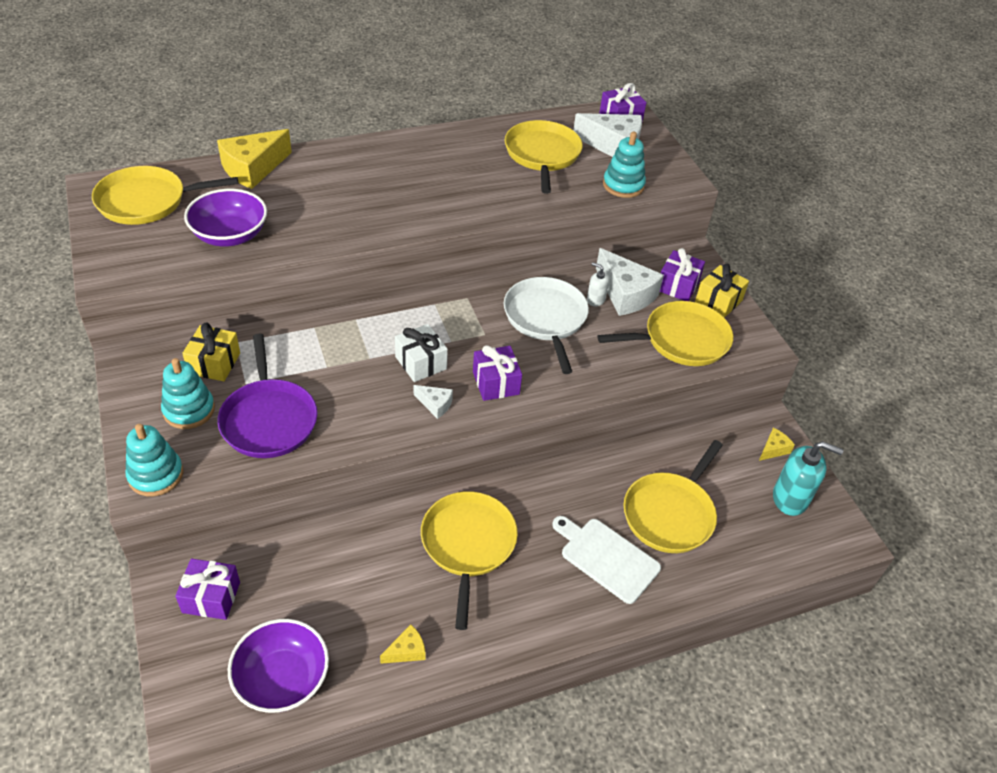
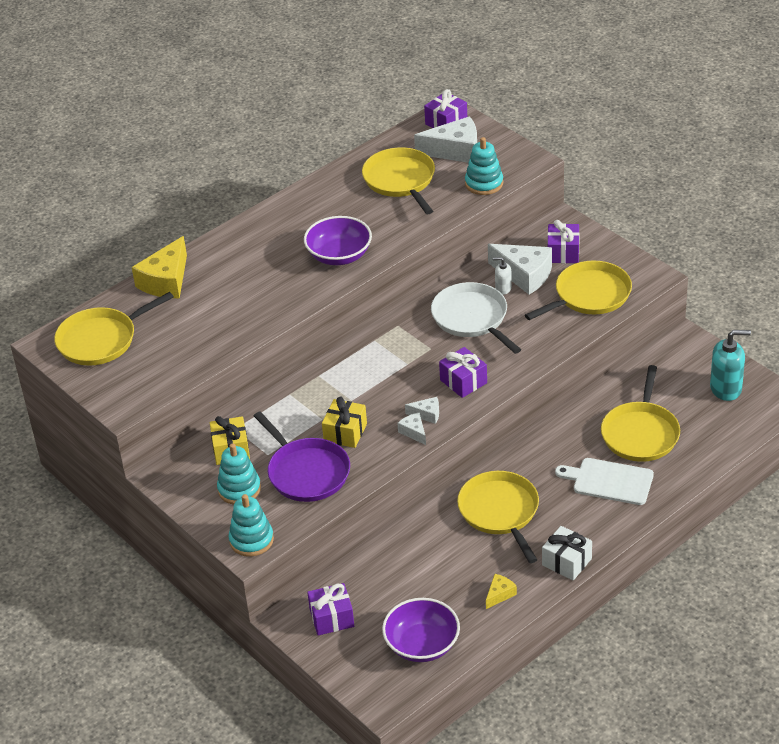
camera: 15 degrees left, 5 degrees down
(230, 235) = (193, 341): purple bowl -> purple bowl (339, 255)
(408, 419) = (414, 432): none -> white cheese
(421, 363) = (395, 388): white gift -> white gift (566, 562)
(718, 301) = (602, 253): yellow gift -> yellow gift (345, 432)
(773, 449) = (696, 357): yellow cheese -> none

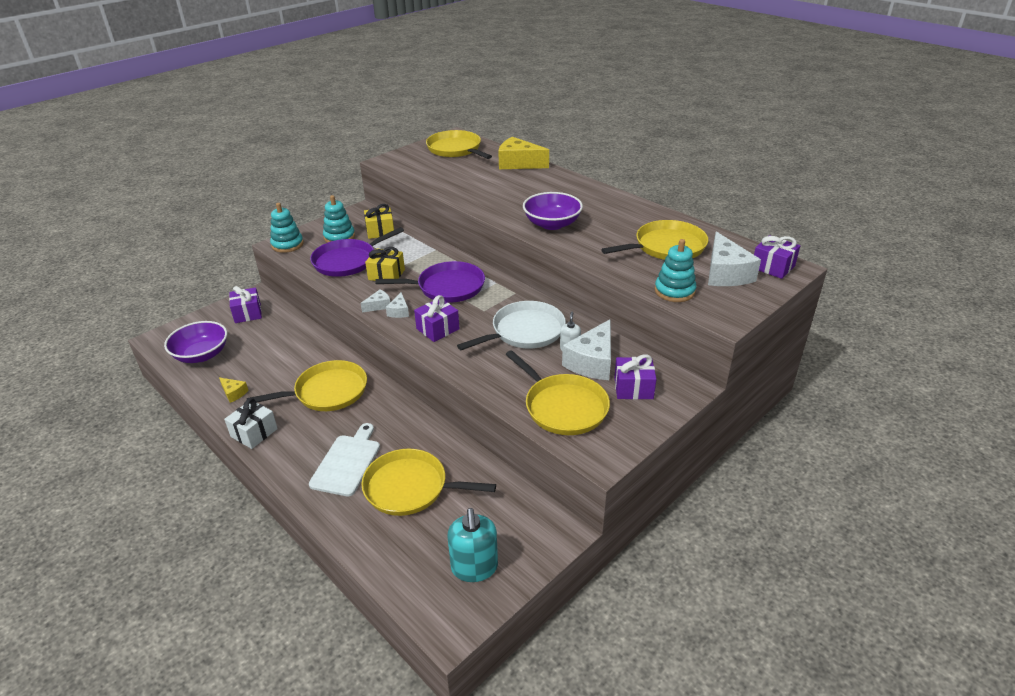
camera: 85 degrees right, 5 degrees down
(380, 379) = (447, 287): none -> purple pan

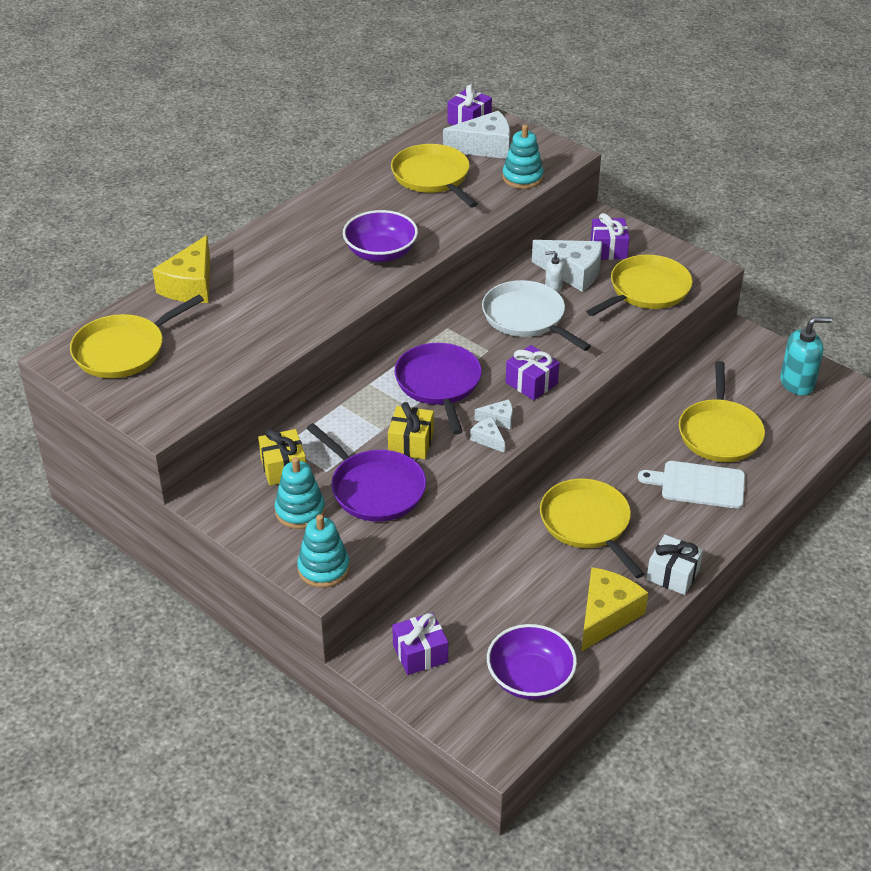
camera: 95 degrees left, 5 degrees up
(234, 393) = (606, 615): yellow cheese -> yellow cheese, size x2.06

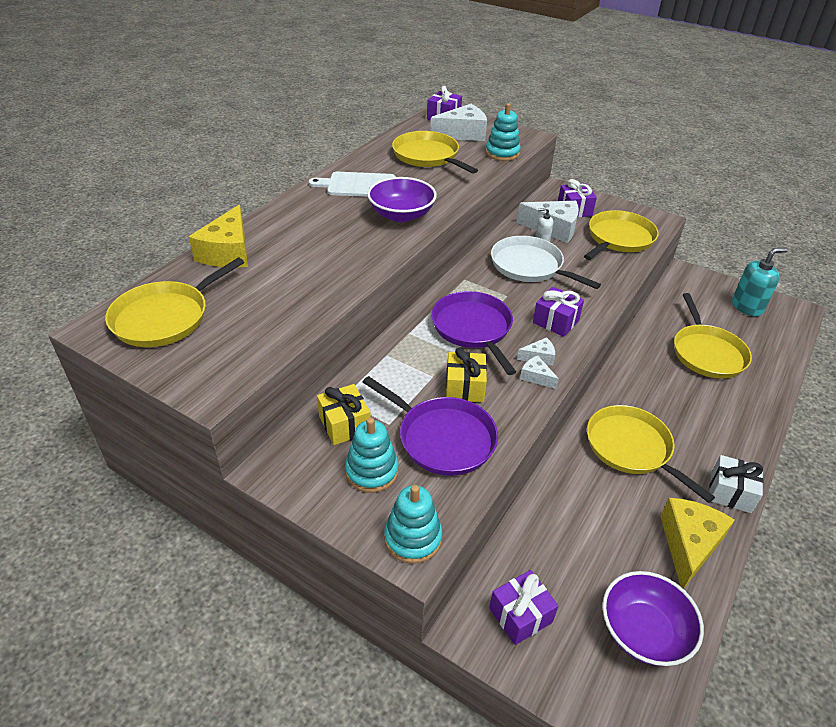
camera: 10 degrees left, 0 degrees up
(698, 484) = (711, 401): white cutting board -> white cutting board (358, 185)

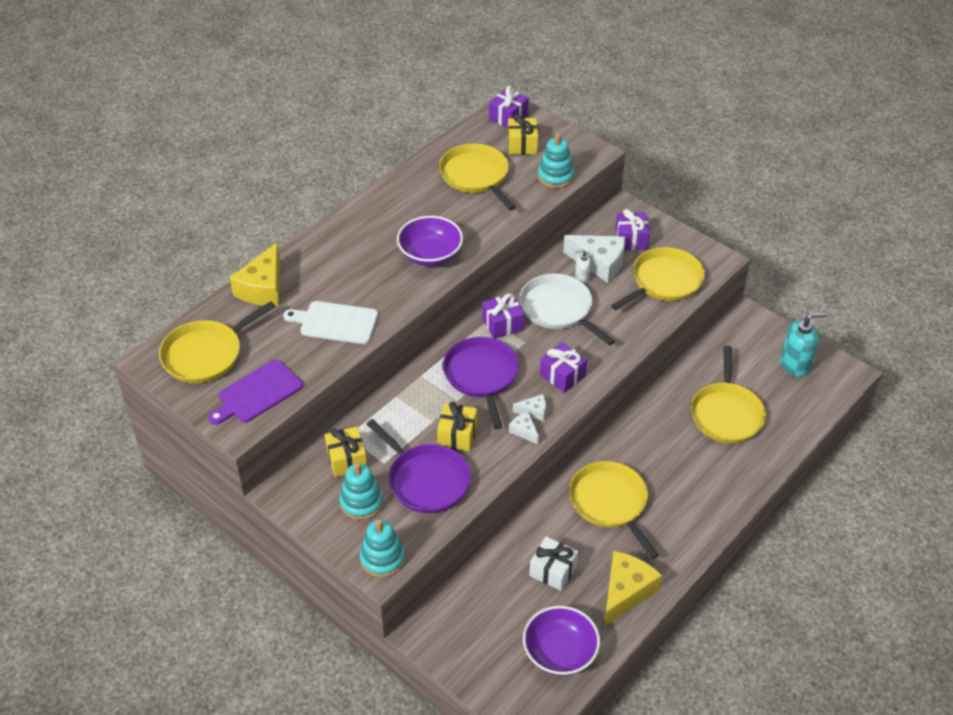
camera: 10 degrees right, 5 degrees up
(231, 352) = (257, 393): none -> purple cutting board
(358, 185) = (396, 213): white cutting board -> white cutting board (335, 322)
(463, 134) = (522, 145): white cheese -> yellow gift
(520, 615) = (465, 629): purple gift -> purple gift (502, 324)
(730, 492) = (683, 553): white gift -> white gift (553, 571)

